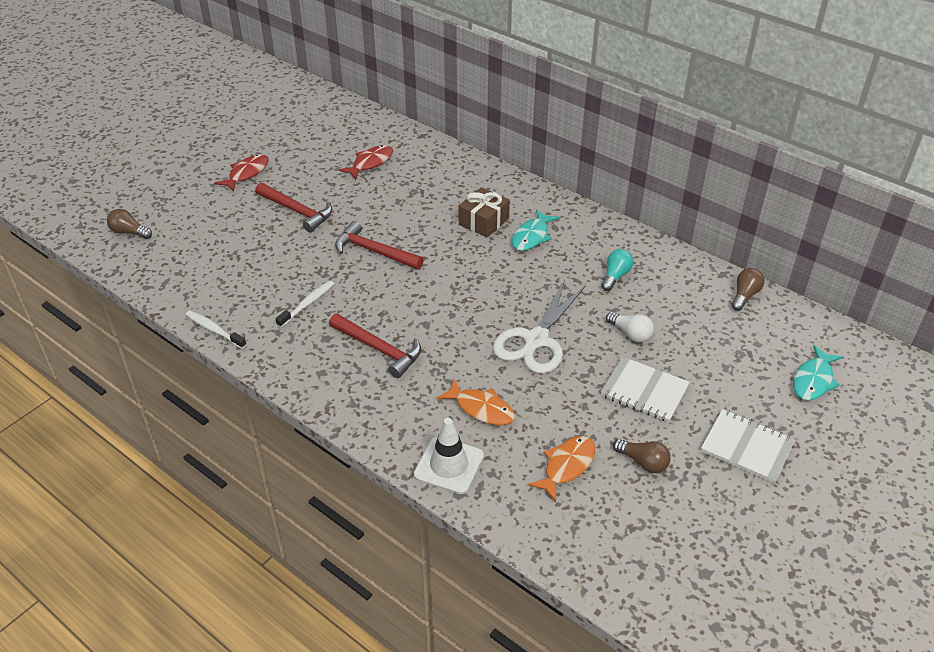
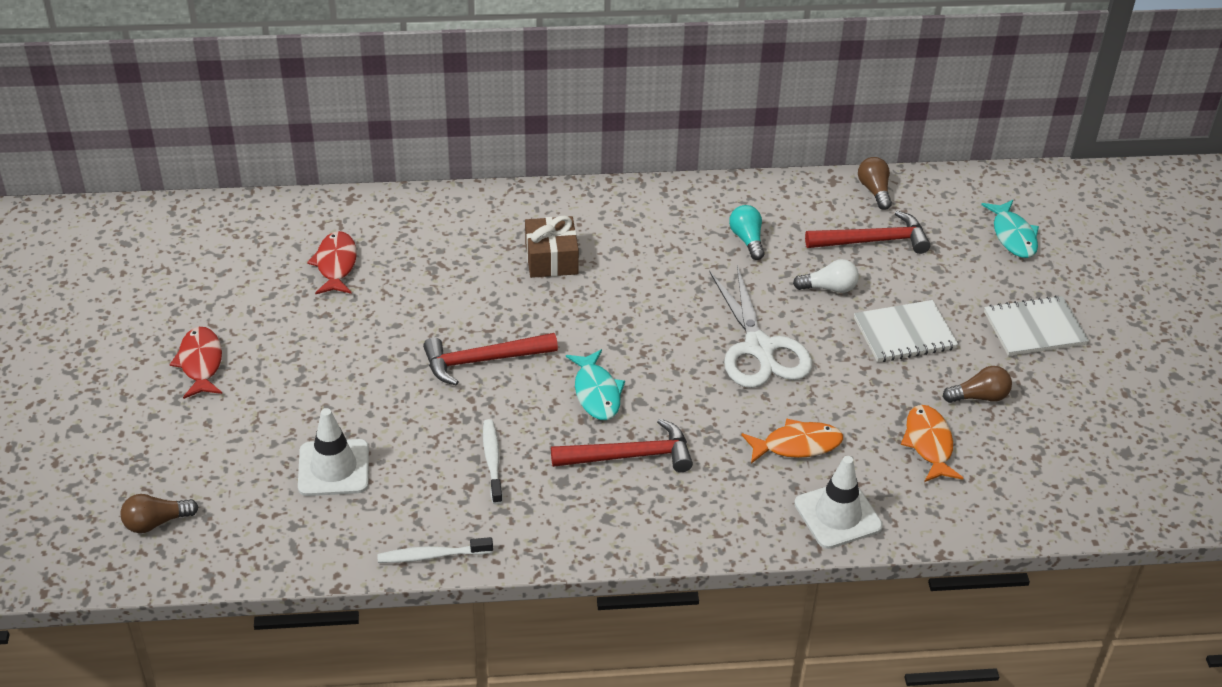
camera: 45 degrees left, 0 degrees up
(232, 258) = (333, 468): none -> white traffic cone
(297, 211) = (331, 370): red hammer -> red hammer (873, 241)
(531, 236) = (619, 246): turquoise fish -> turquoise fish (596, 393)

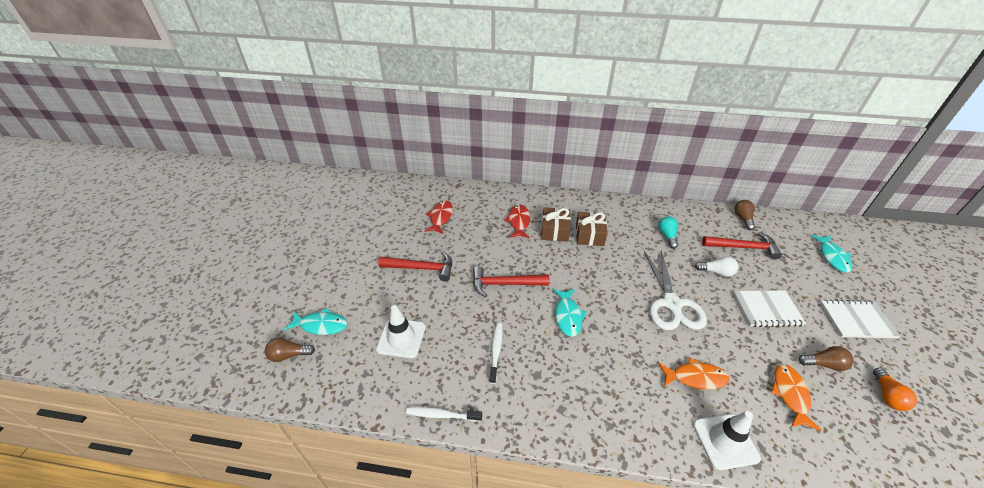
camera: 15 degrees right, 0 degrees up
(189, 472) = (321, 325): none -> turquoise fish
(201, 363) = (353, 260): red fish -> red fish (518, 222)
(614, 258) = (589, 235): none -> brown gift
(630, 456) = (583, 364): red hammer -> red hammer (422, 268)
(1059, 422) = (887, 395): none -> orange light bulb

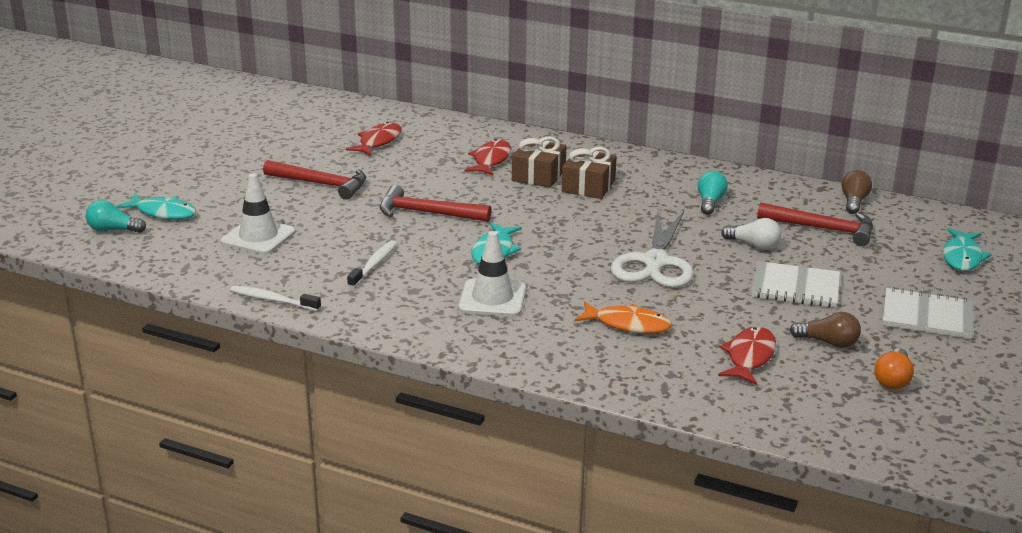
camera: 15 degrees right, 15 degrees down
(289, 355) = (113, 230): brown light bulb -> turquoise light bulb
(725, 441) = (619, 375): white traffic cone -> white traffic cone (492, 299)
(790, 394) = (749, 357): orange fish -> red fish

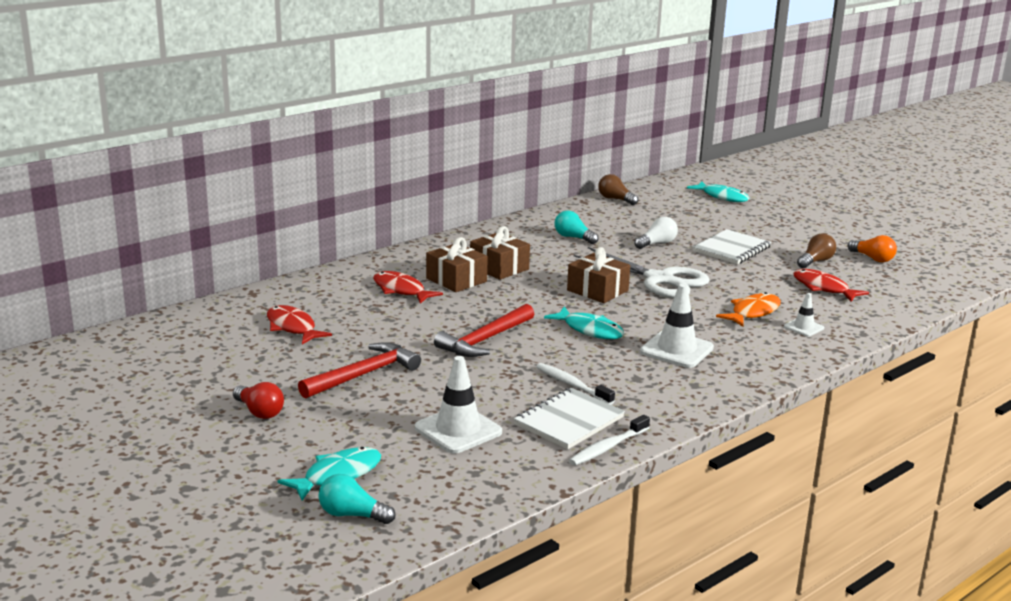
camera: 65 degrees left, 5 degrees down
(113, 230) = (352, 515): turquoise light bulb -> turquoise light bulb turned 75 degrees clockwise
(235, 166) = (259, 412): none -> red light bulb
(589, 238) = (597, 290): none -> brown gift
(621, 358) = (803, 327): none -> white traffic cone
(823, 229) = (649, 218): red hammer -> none
(927, 316) = (795, 227): white notebook -> white notebook (568, 421)

